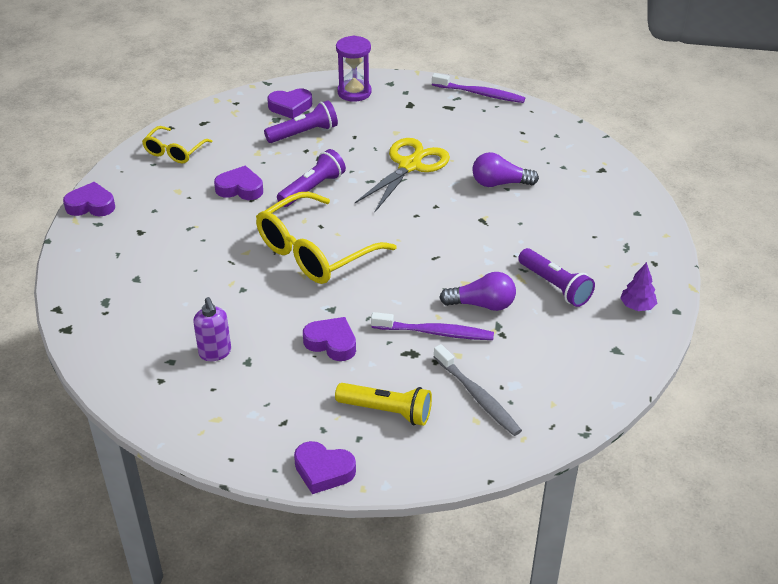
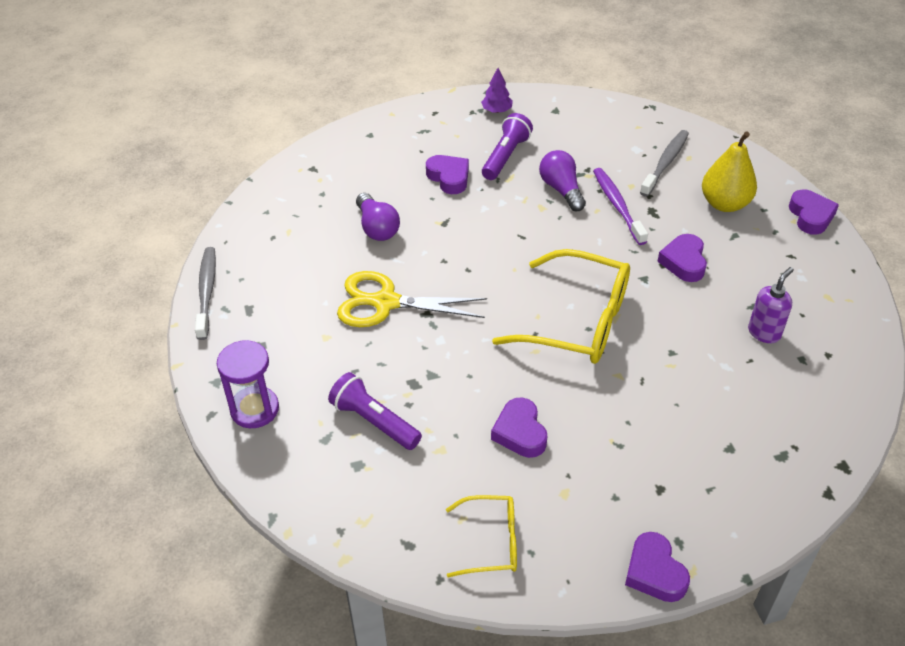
camera: 115 degrees left, 5 degrees up
(290, 107) = (321, 462): purple heart -> purple heart (449, 177)
(312, 188) = (477, 366): purple flashlight -> none
(387, 411) = (724, 204): yellow flashlight -> yellow pear
(480, 94) = (206, 292): purple toothbrush -> grey toothbrush

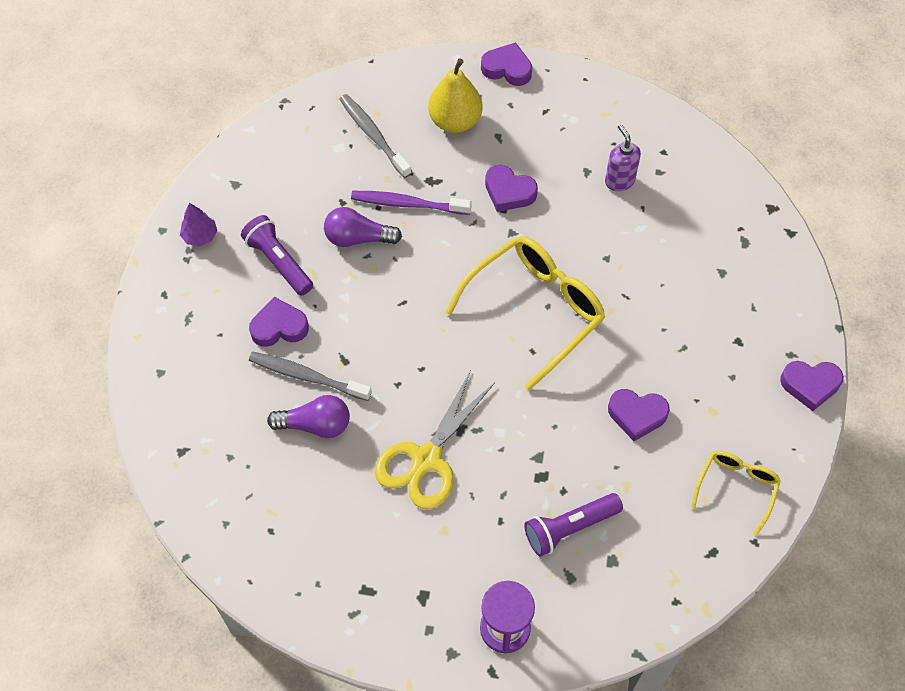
camera: 65 degrees left, 15 degrees up
(206, 292) = (318, 624): grey toothbrush -> grey toothbrush (307, 376)

